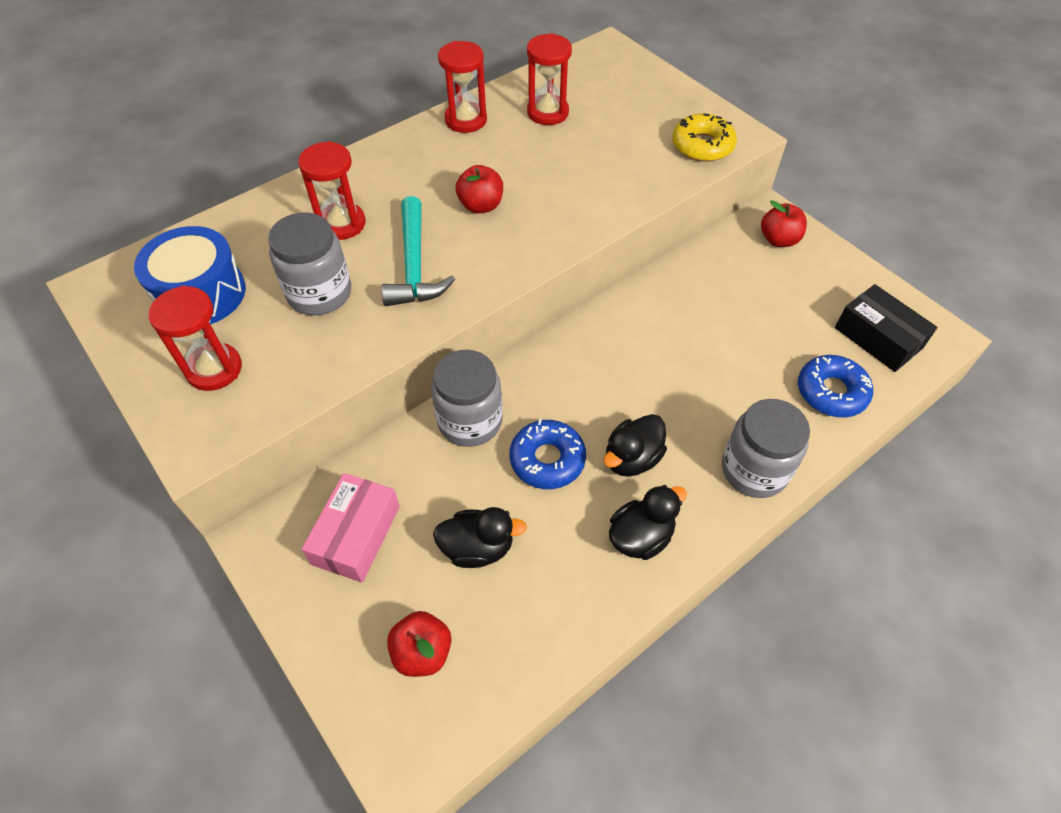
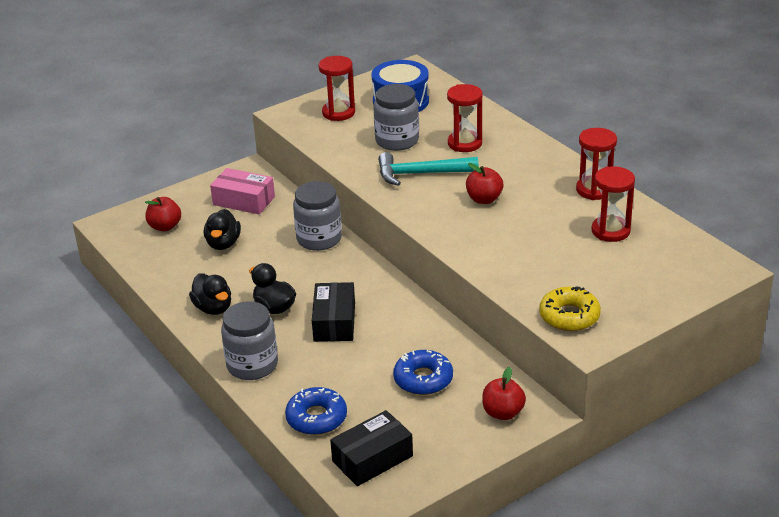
camera: 95 degrees right, 20 degrees down
(547, 459) = (281, 271): blue donut -> blue donut (423, 379)
(654, 388) = (334, 322): none -> black box

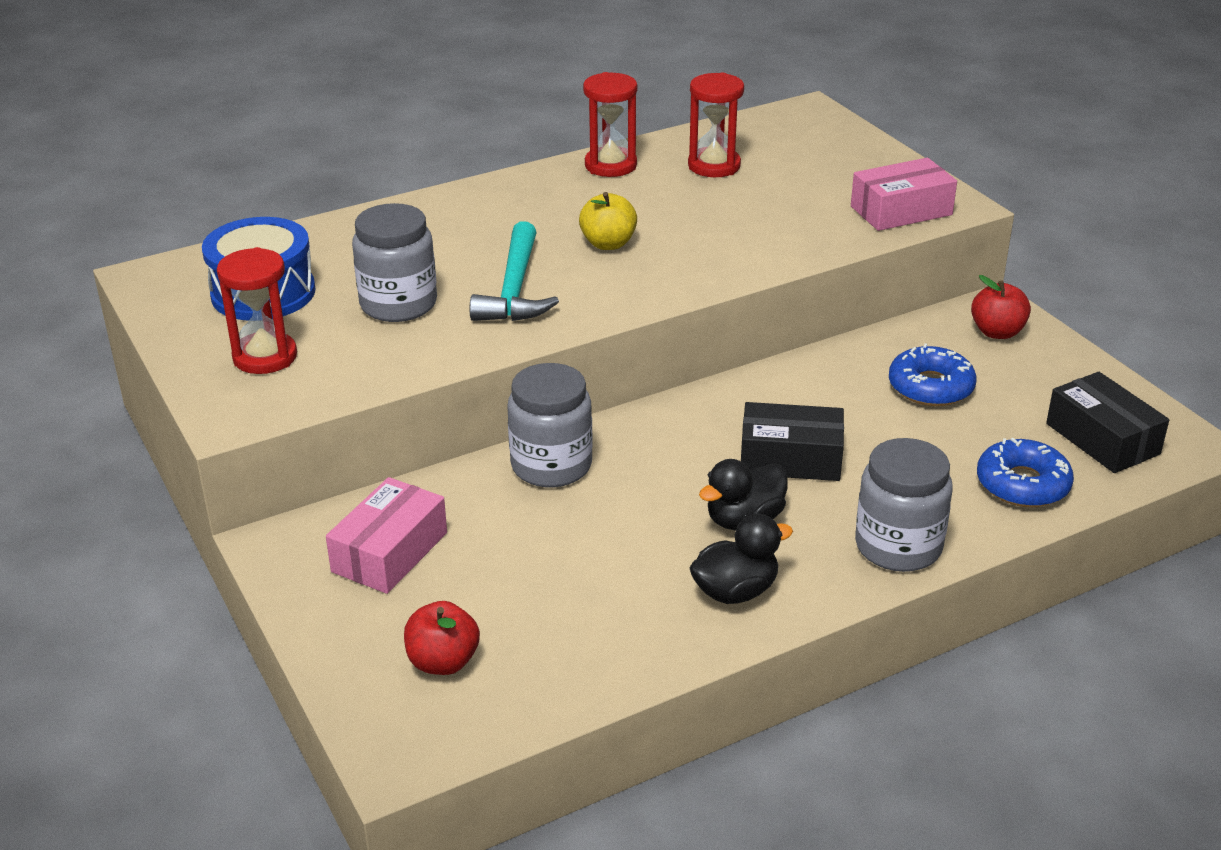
camera: 85 degrees left, 0 degrees up
(223, 244) = (532, 579): black duck -> none
(464, 143) = (438, 246): red hourglass -> none
(484, 199) = (608, 244): red apple -> yellow apple
(569, 316) = (901, 210): yellow donut -> pink box

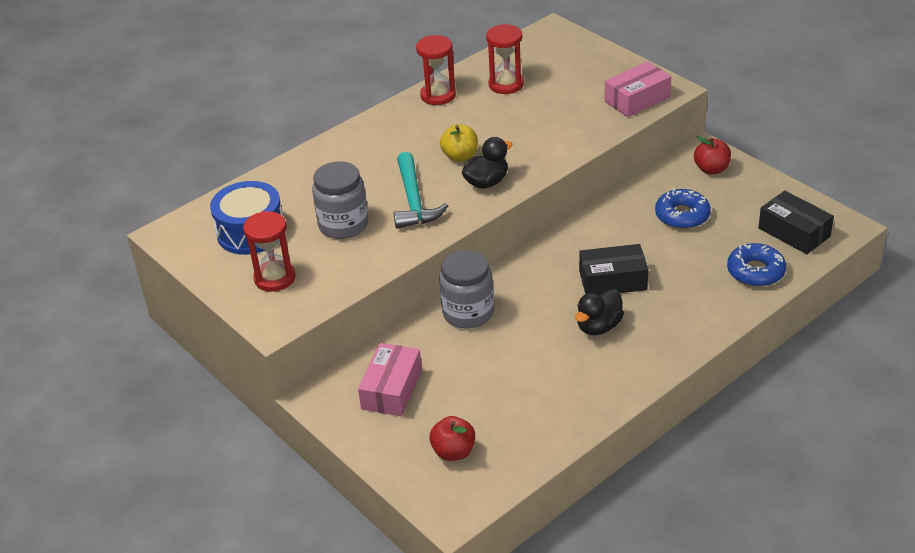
camera: 10 degrees left, 5 degrees up
(735, 591) = (609, 373): black duck -> black duck (486, 182)
(898, 546) = (695, 326): grey jar -> none

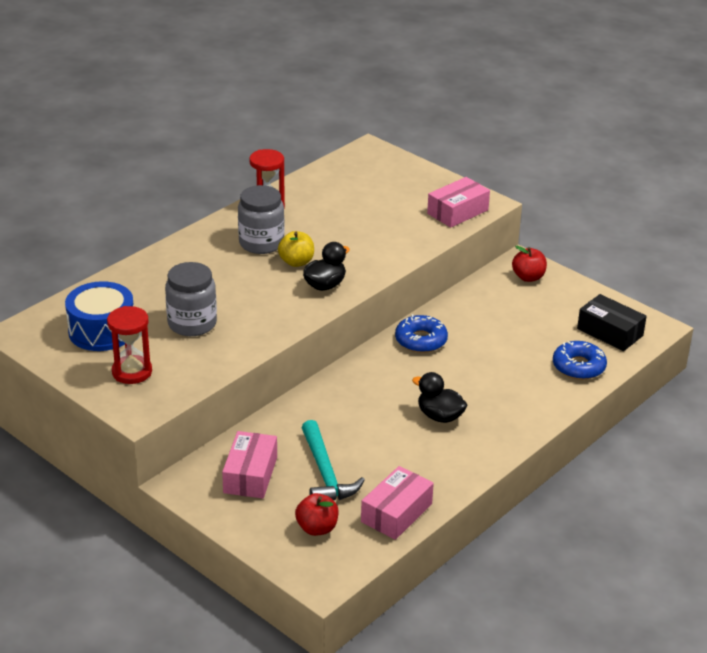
camera: 10 degrees left, 5 degrees down
(414, 200) = (257, 302): turquoise hammer -> turquoise hammer (325, 473)
(468, 313) = (315, 406): grey jar -> grey jar (261, 243)
(506, 84) = (331, 198): red hourglass -> none
(540, 436) = (396, 513): none -> pink box
(599, 326) = (439, 416): black duck -> black duck turned 90 degrees clockwise
(613, 280) = (448, 376): black box -> none
(682, 215) = (506, 318): blue donut -> blue donut (421, 340)

